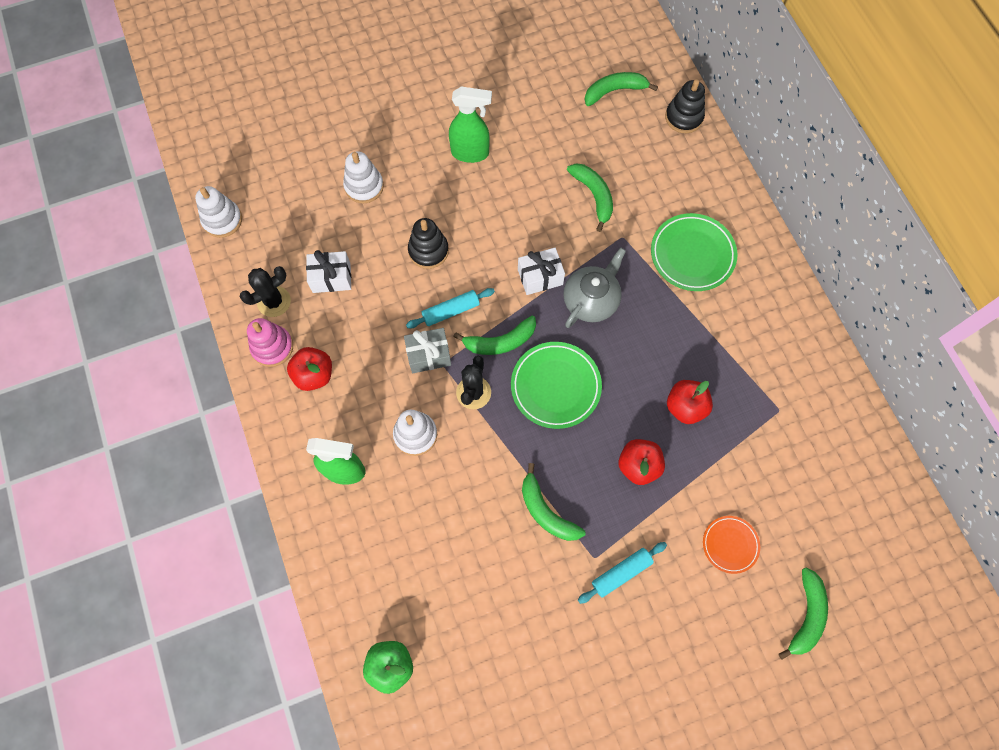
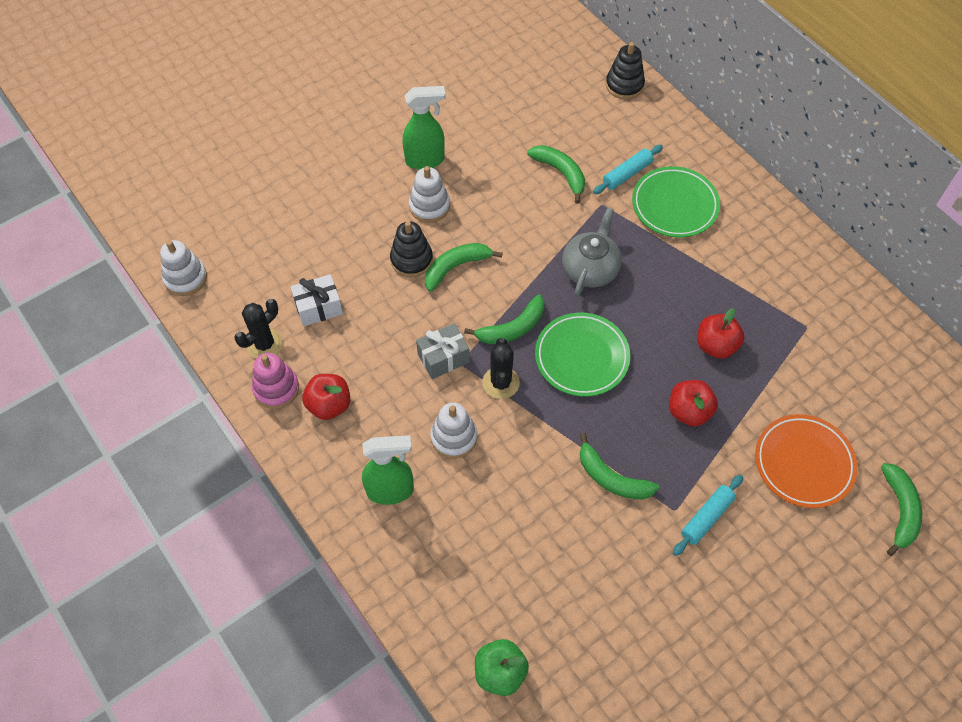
camera: 15 degrees left, 10 degrees down
(364, 186) = (326, 214): white stacking toy -> white stacking toy (429, 206)
(451, 311) = (452, 311): turquoise rolling pin -> turquoise rolling pin (627, 174)
(540, 277) = (532, 259): white gift -> none
(614, 91) = (549, 75): green banana -> green banana (456, 267)
(730, 545) = (803, 463): orange plate -> orange plate, size x1.70

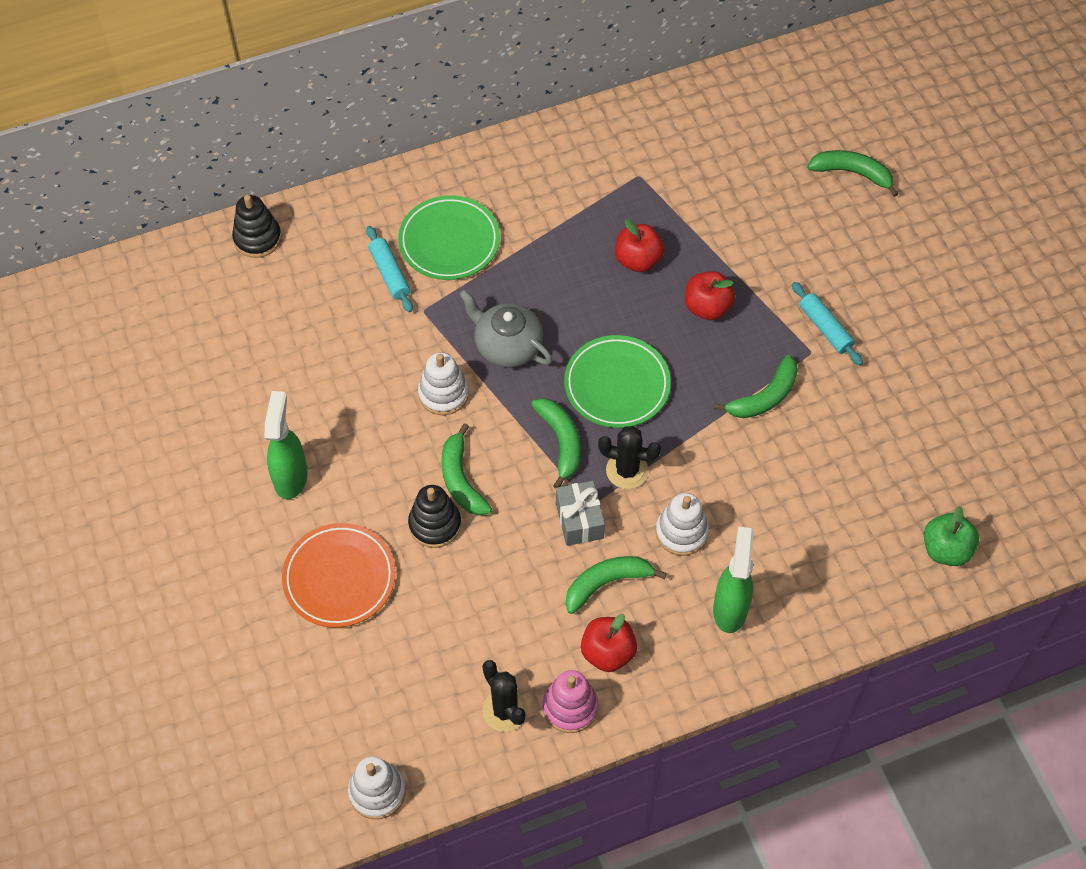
camera: 75 degrees left, 0 degrees up
(319, 307) = (471, 640): white gift -> none
(429, 206) = (363, 488): white stacking toy -> white stacking toy (443, 394)
(561, 173) = (364, 339): green banana -> green banana (606, 583)
(803, 463) = (787, 230): orange plate -> orange plate (339, 578)

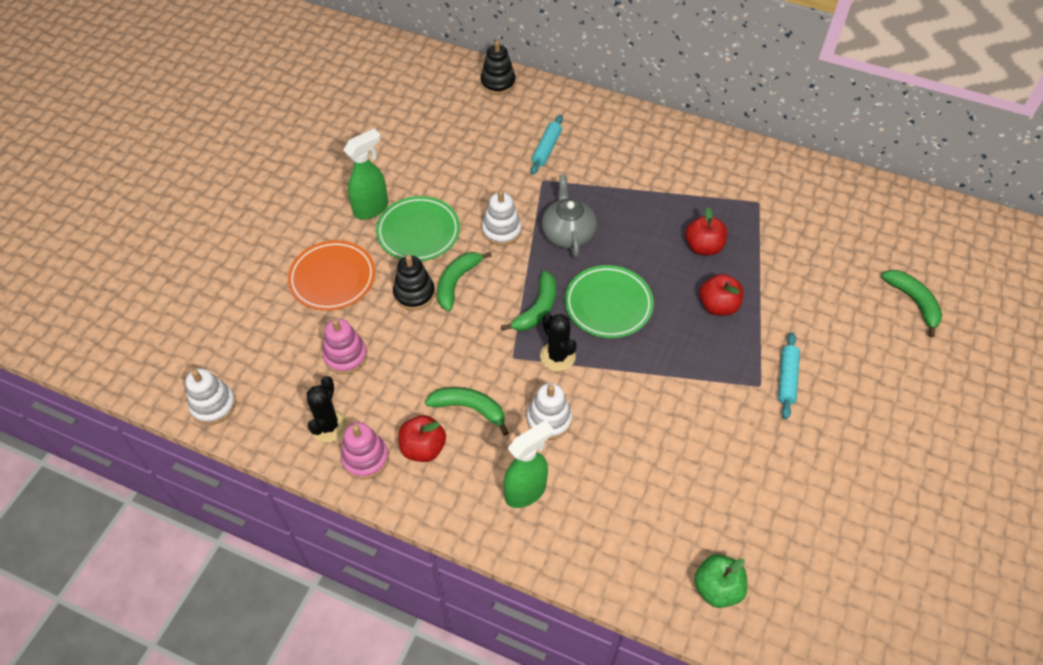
camera: 45 degrees right, 5 degrees down
(443, 637) = (345, 356): none -> pink stacking toy
(449, 241) = (600, 156): green plate -> green plate (418, 232)
(579, 520) = (496, 360): grey gift -> none
(764, 397) = (696, 386): green banana -> none

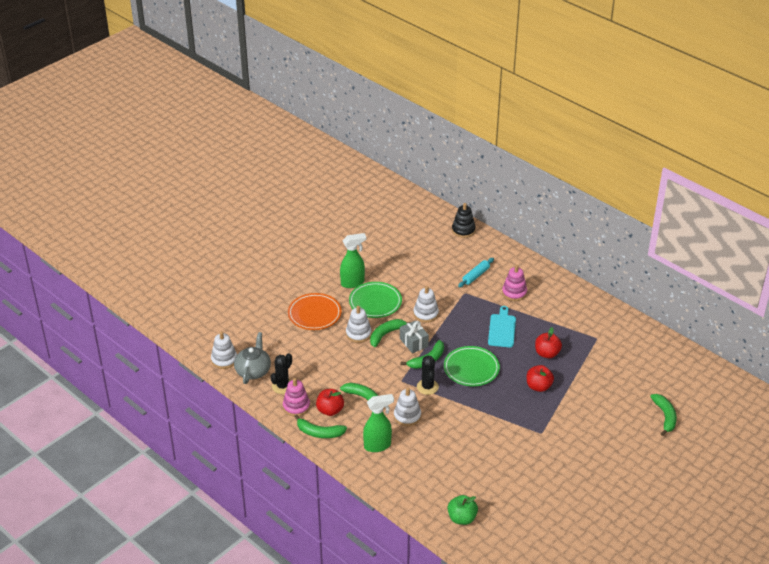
camera: 20 degrees right, 15 degrees down
(345, 356) = (306, 355): pink stacking toy -> pink stacking toy (514, 293)
(414, 293) = (358, 334): black stacking toy -> white stacking toy
(422, 497) = (319, 432): none -> green banana
(504, 284) = (414, 342): none -> grey gift
(568, 233) = (466, 325): grey teapot -> grey teapot (253, 371)
(622, 225) = (502, 329): none -> turquoise cutting board
(787, 379) = (559, 434): turquoise rolling pin -> none

